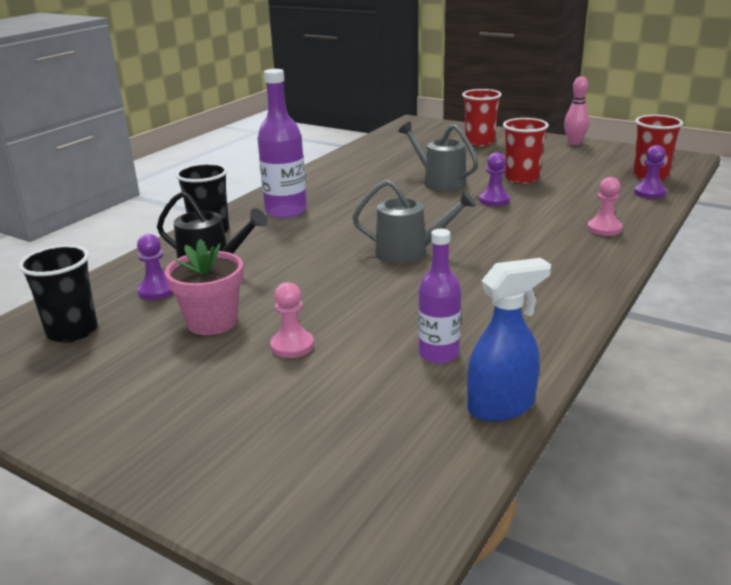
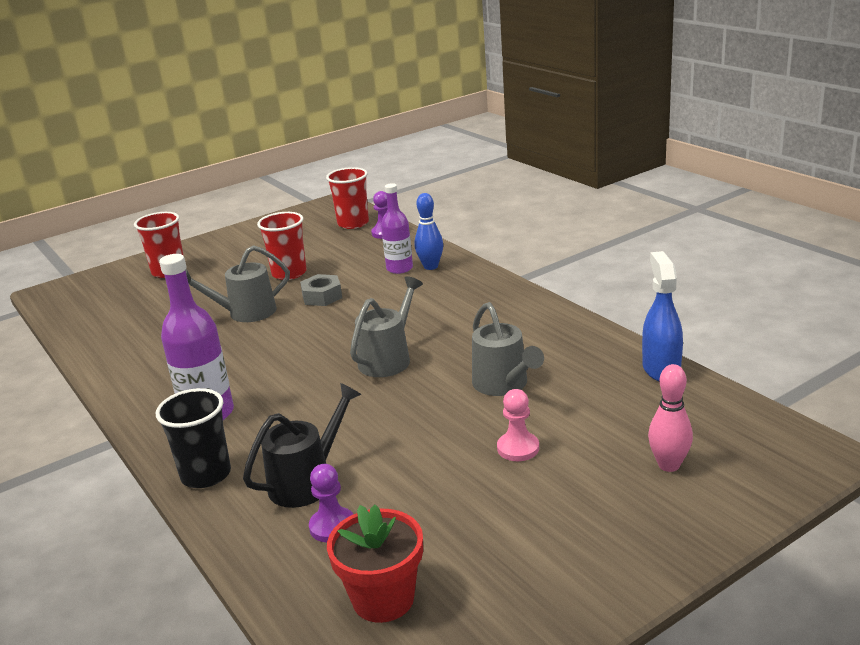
camera: 65 degrees left, 0 degrees up
(72, 331) = (383, 599): black cup -> red flower pot
(212, 322) = (438, 492): pink flower pot -> none
(400, 316) = (504, 385): none -> grey watering can
(438, 354) = (577, 379): purple bottle -> purple bottle (399, 268)
(494, 200) = (322, 296): purple pawn -> grey nut
(574, 143) = (240, 232): pink bowling pin -> pink bowling pin (669, 465)
(604, 229) = (430, 266): pink pawn -> blue bowling pin

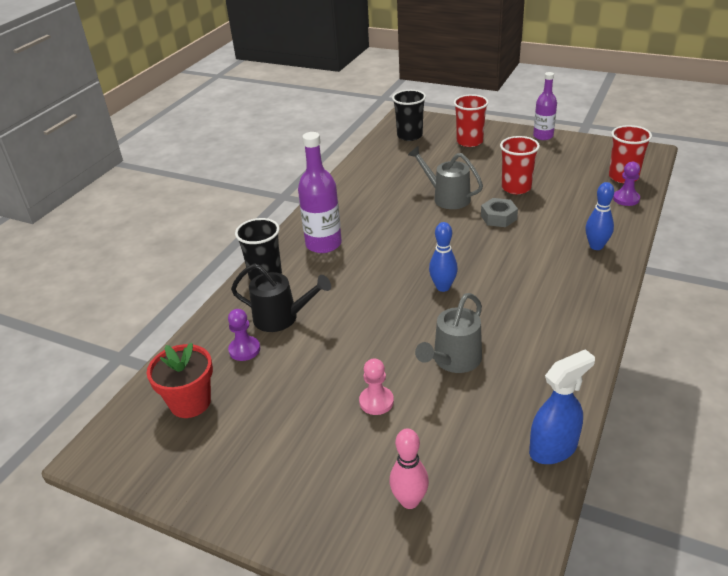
camera: 60 degrees right, 10 degrees up
(91, 300) = (409, 136): none -> black cup
(388, 358) = (443, 287): grey watering can -> blue bowling pin
(399, 268) = (576, 232): purple bottle -> purple bottle (543, 136)

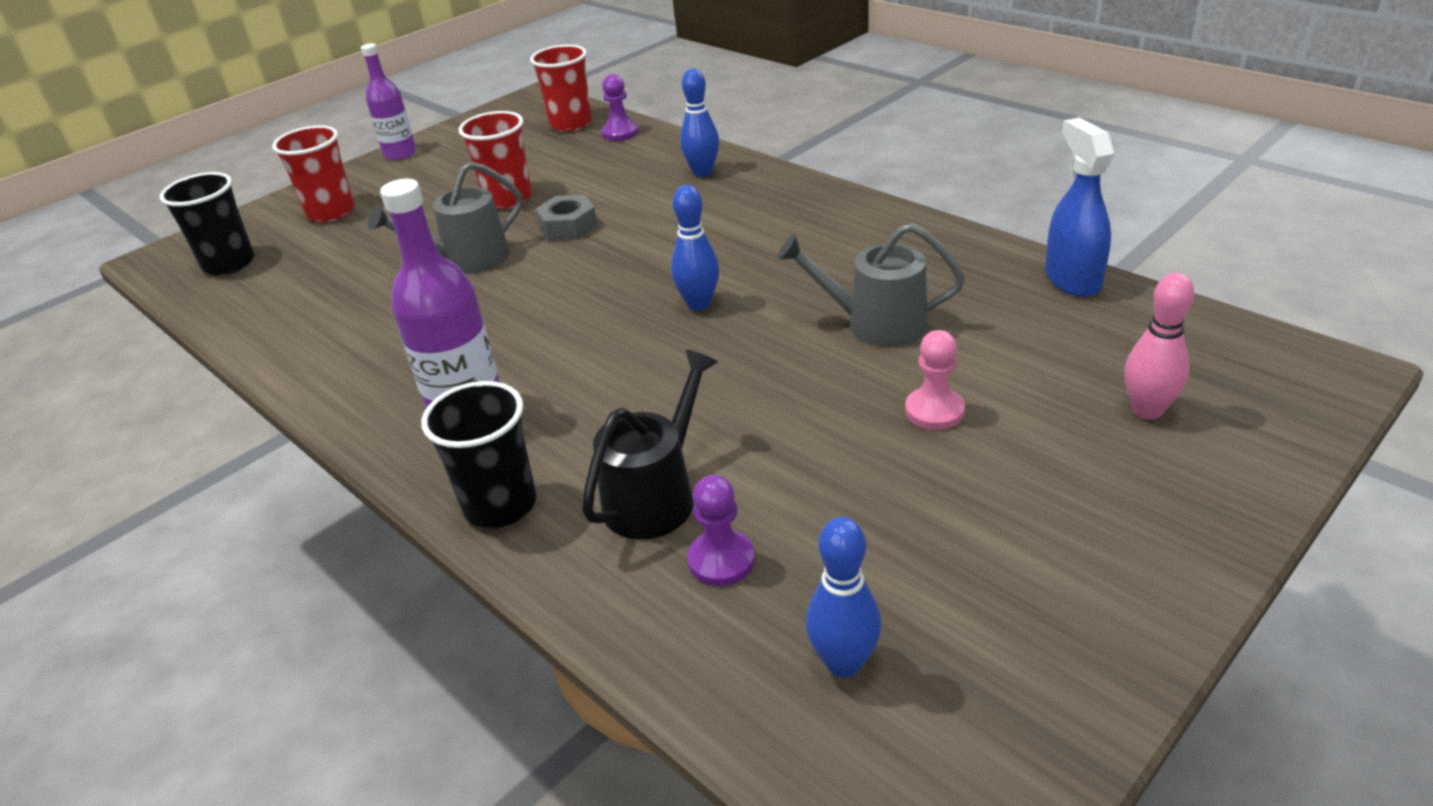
camera: 70 degrees left, 0 degrees up
(190, 402) = (843, 662): red flower pot -> blue bowling pin
(453, 361) = (874, 324): grey watering can -> grey watering can turned 135 degrees clockwise

